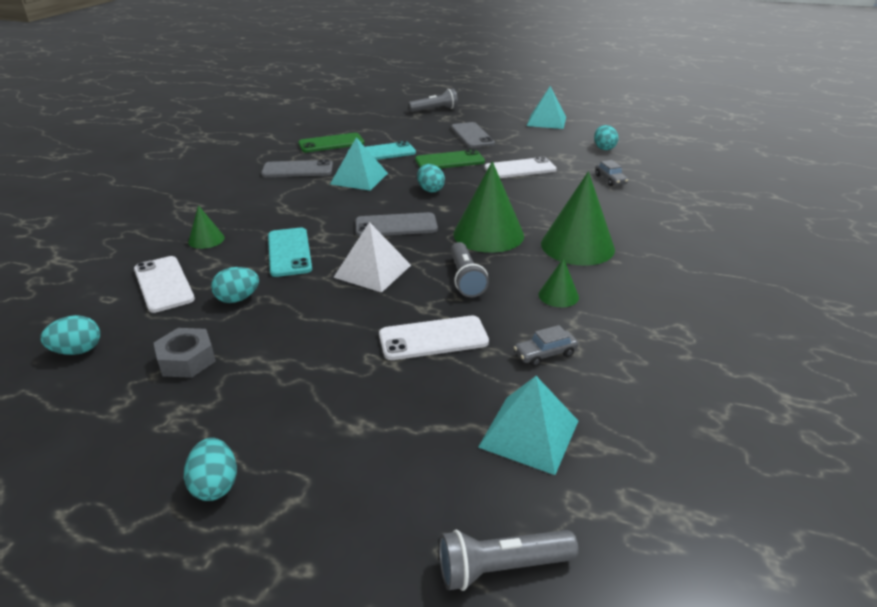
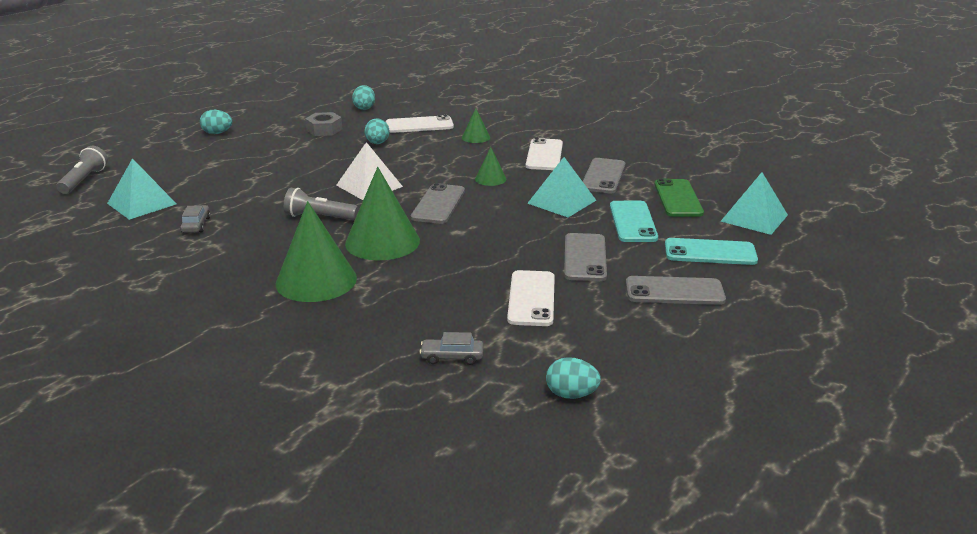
camera: 110 degrees right, 5 degrees down
(289, 252) = (428, 161): turquoise phone -> turquoise phone (710, 252)
(430, 190) = (507, 232): turquoise egg -> none
(433, 339) = (260, 193): white phone -> white phone (544, 155)
(435, 110) = (808, 285): grey flashlight -> none
(449, 161) = (585, 258): green phone -> grey phone
(546, 121) = (727, 377): turquoise pyramid -> turquoise pyramid (754, 218)
(558, 295) = (252, 248): green cone -> green cone (490, 179)

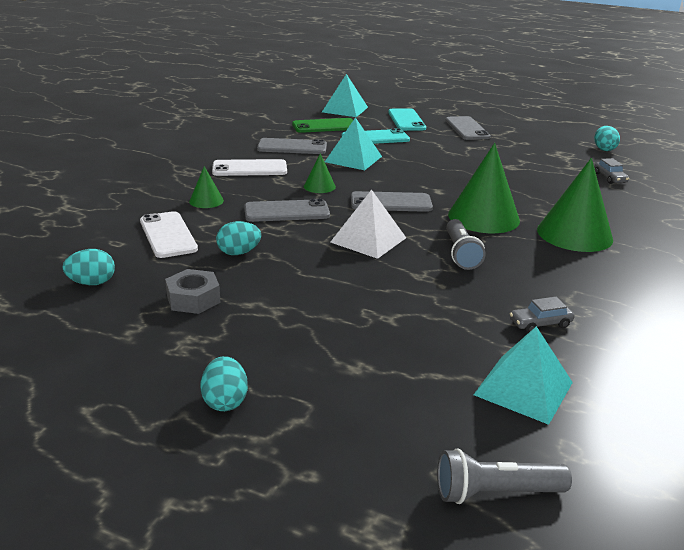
camera: 105 degrees left, 0 degrees up
(531, 298) = (516, 162): white phone -> none
(585, 258) = (444, 150): grey phone -> grey phone (286, 211)

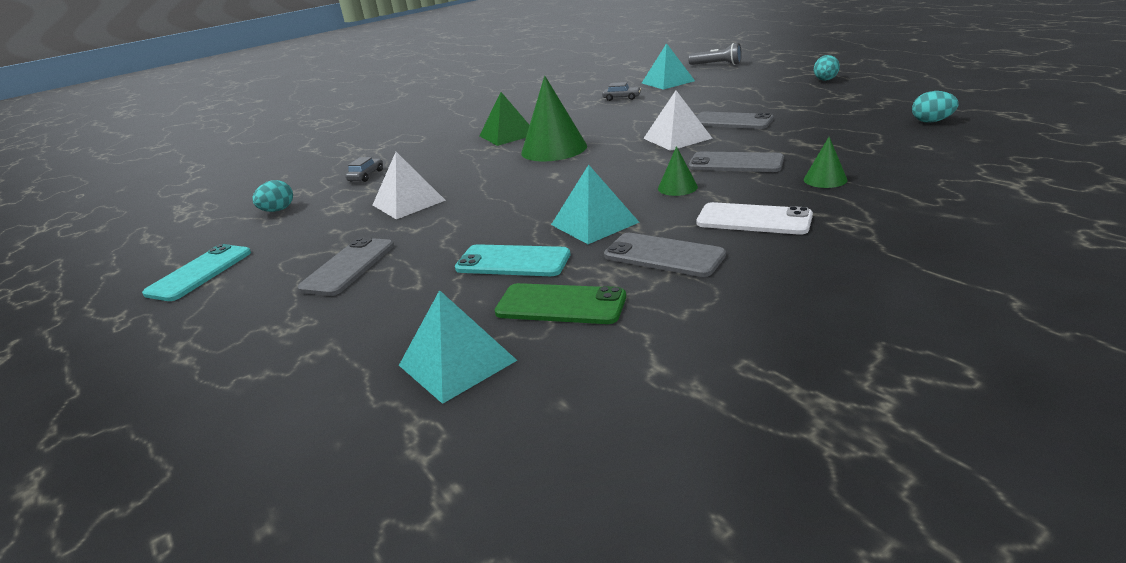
camera: 145 degrees left, 0 degrees up
(168, 235) = (869, 149): white phone -> none
(193, 299) = (842, 111): grey nut -> none
(239, 253) = (799, 134): turquoise egg -> none
(391, 203) = (619, 165): grey phone -> grey phone (731, 121)
(406, 120) = (398, 302): turquoise phone -> turquoise phone (199, 273)
(461, 253) = (615, 127): grey flashlight -> none
(515, 161) = (408, 202): none -> white pyramid
(574, 234) = (508, 135): green cone -> green pyramid

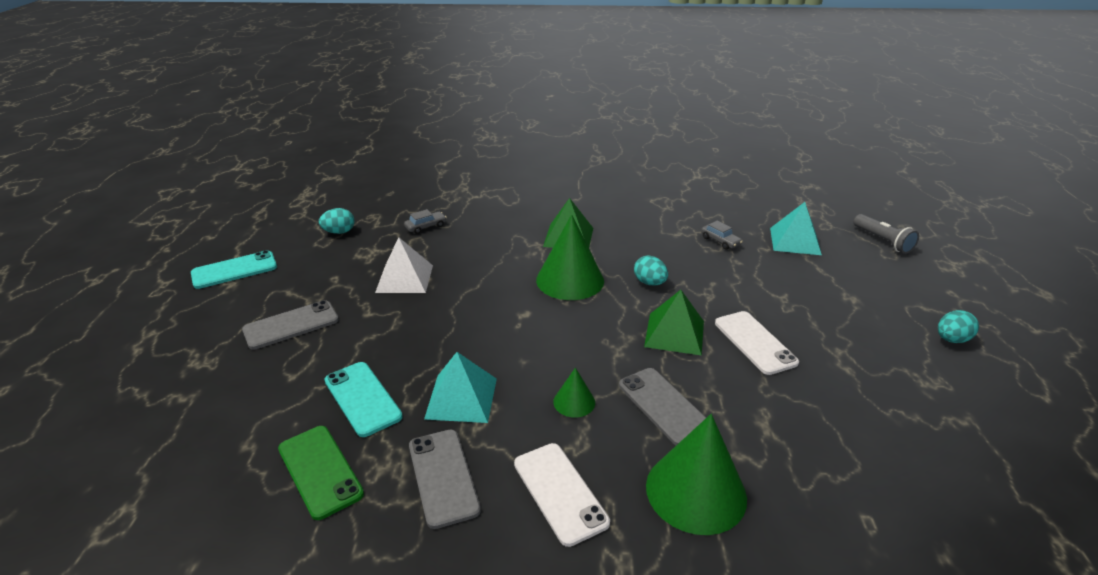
camera: 35 degrees right, 5 degrees up
(457, 363) = (207, 474): turquoise pyramid -> none
(677, 138) = (674, 333): white pyramid -> green pyramid
(731, 121) = (755, 342): grey phone -> white phone
(825, 179) = (696, 491): green cone -> green cone, size x2.05
(931, 121) = (948, 492): turquoise egg -> turquoise egg (649, 283)

